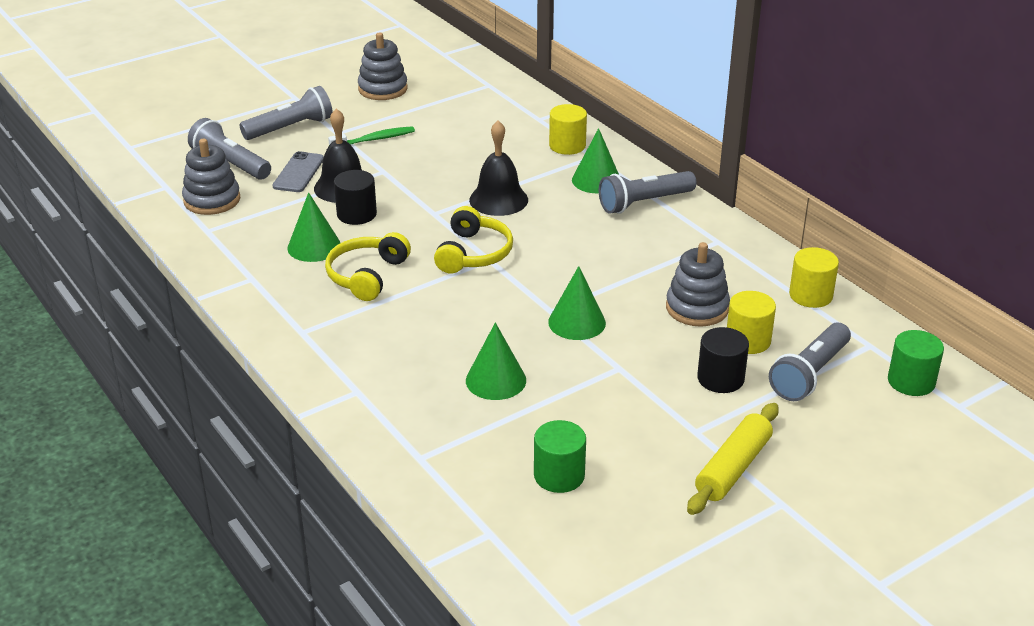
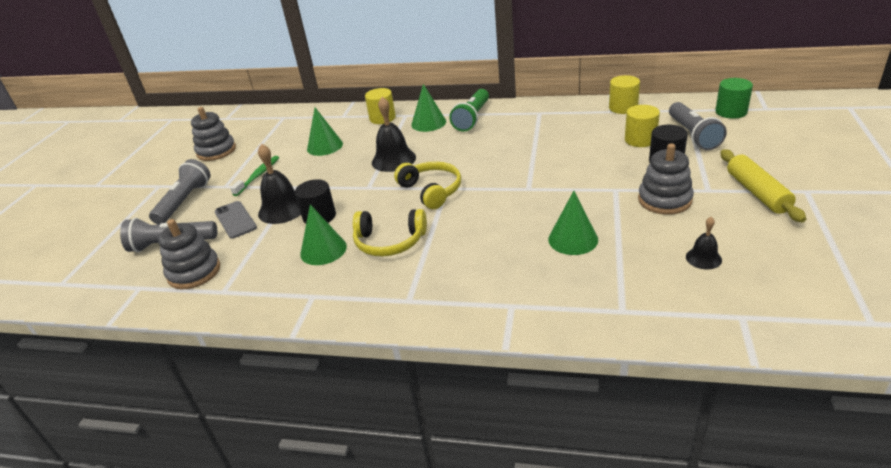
camera: 40 degrees left, 0 degrees up
(366, 275) = (389, 242): yellow headphones -> yellow headphones turned 60 degrees counterclockwise
(559, 475) = (703, 258): green cylinder -> black bell
(577, 322) = (552, 184): green cone -> green cone (325, 146)
(644, 203) = (472, 118): grey flashlight -> green flashlight
(697, 308) = (591, 142): grey stacking toy -> grey stacking toy (664, 200)

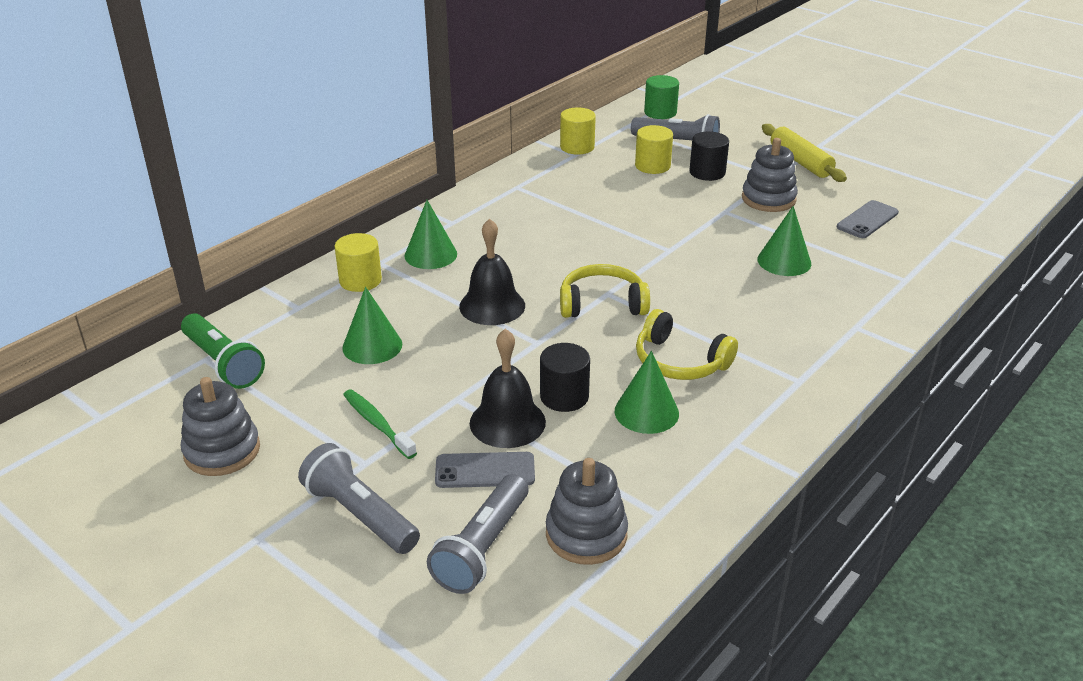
camera: 65 degrees left, 0 degrees up
(389, 242) = (679, 361): yellow headphones -> yellow headphones turned 90 degrees clockwise
(472, 118) = (465, 225): green flashlight -> green flashlight (223, 363)
(703, 258) = (867, 220): black bell -> grey phone
(757, 192) = (800, 162): yellow rolling pin -> yellow rolling pin turned 45 degrees clockwise

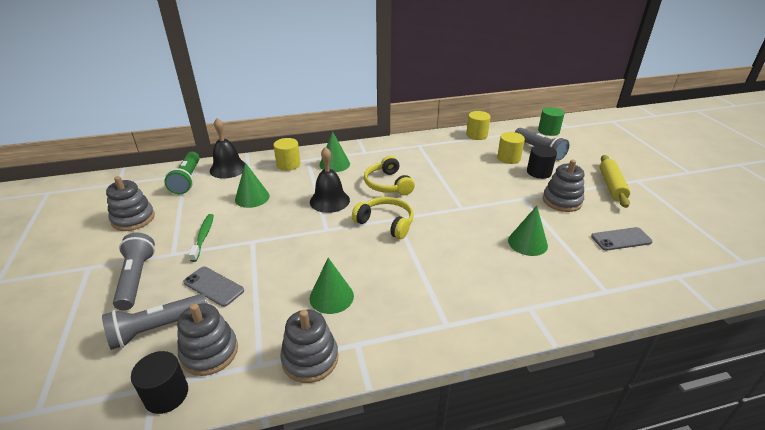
camera: 35 degrees right, 0 degrees up
(507, 422) = (257, 265): black bell -> black bell (228, 168)
(564, 396) = (301, 265): black cylinder -> black cylinder (166, 395)
(679, 361) = (387, 276): yellow headphones -> yellow headphones (387, 184)
(705, 481) = (310, 359): none -> grey stacking toy

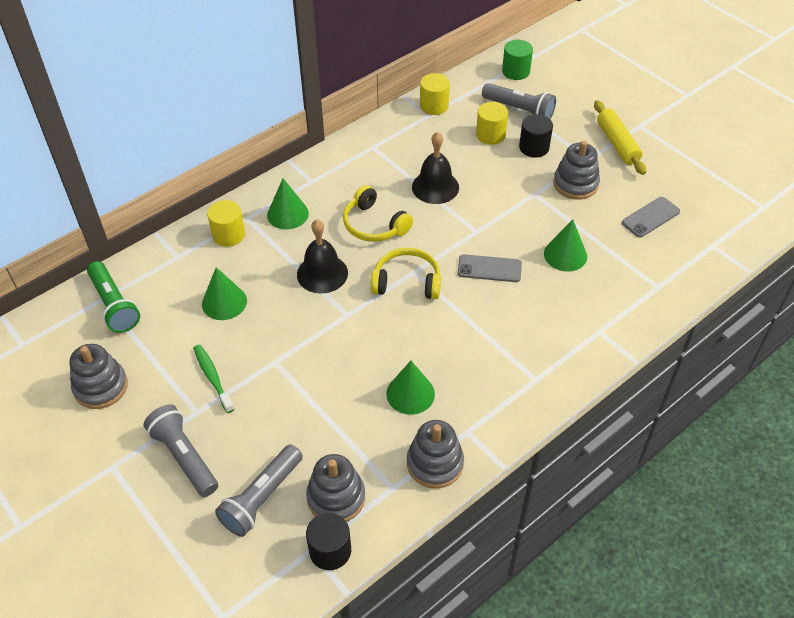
camera: 25 degrees left, 15 degrees up
(213, 286) = (279, 431): grey phone -> grey phone (489, 269)
(228, 168) = (153, 268): black bell -> black bell (435, 187)

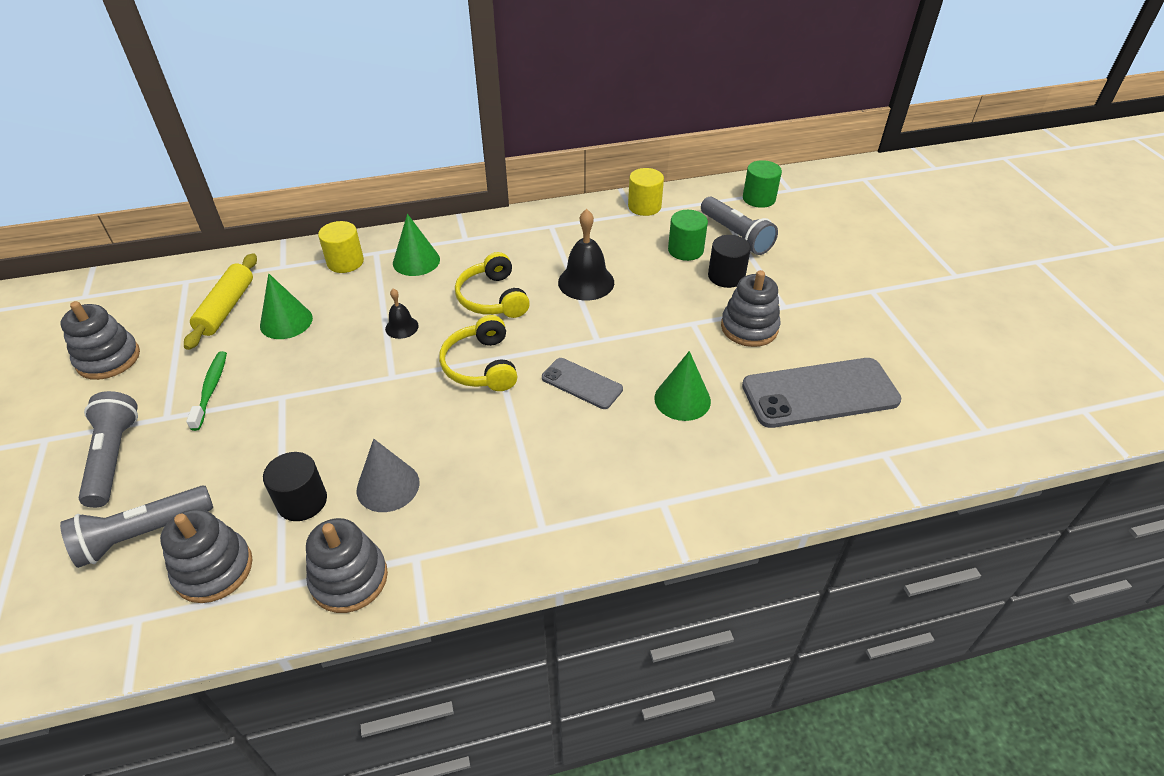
camera: 25 degrees right, 5 degrees down
(114, 305) = (190, 290): green flashlight -> none
(322, 273) = (402, 327): black bell -> black bell, size x0.55
(330, 550) = (154, 629): black cylinder -> black cylinder (302, 501)
(407, 282) = (481, 366): yellow headphones -> yellow headphones turned 135 degrees counterclockwise
(410, 393) = (388, 486): green cone -> grey cone
(490, 135) = (685, 250): yellow cylinder -> green cylinder
(617, 143) = (830, 301): yellow rolling pin -> yellow rolling pin (226, 308)
(650, 217) = (820, 393): grey phone -> grey phone, size x1.84

